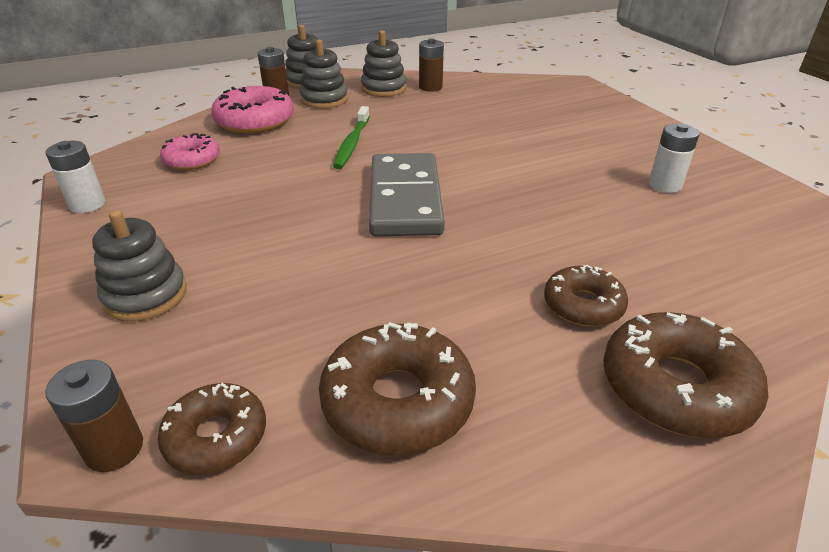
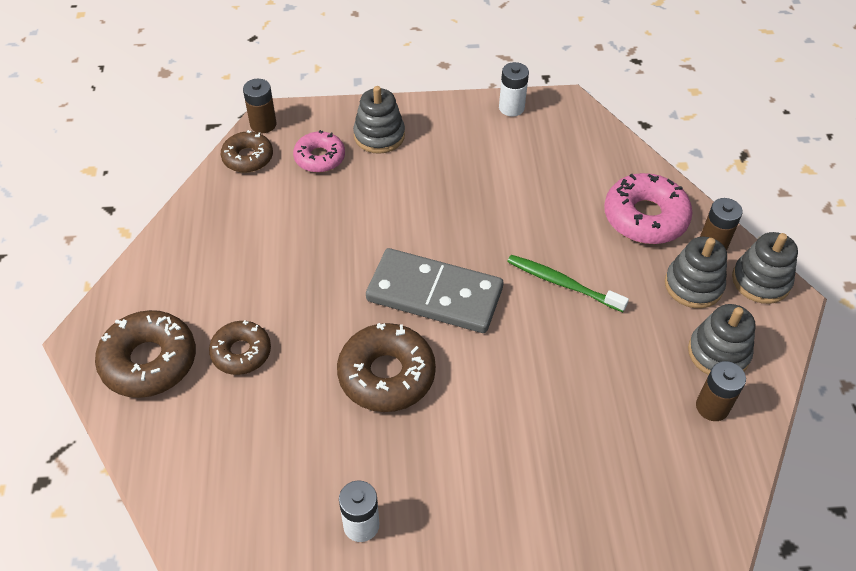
camera: 110 degrees right, 15 degrees up
(192, 160) = (567, 166): pink donut -> pink donut (319, 158)
(398, 401) = (225, 229): brown donut -> brown donut (386, 375)

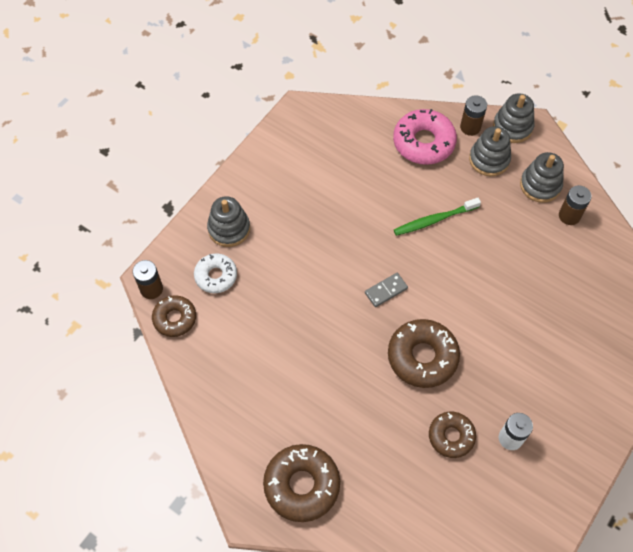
camera: 50 degrees left, 10 degrees up
(241, 352) = (340, 426): brown donut -> brown donut (451, 436)
(319, 158) = (216, 276): pink donut -> white donut
(434, 294) = (386, 291): grey domino -> grey domino, size x0.42
(511, 108) = (275, 140): white battery -> none

